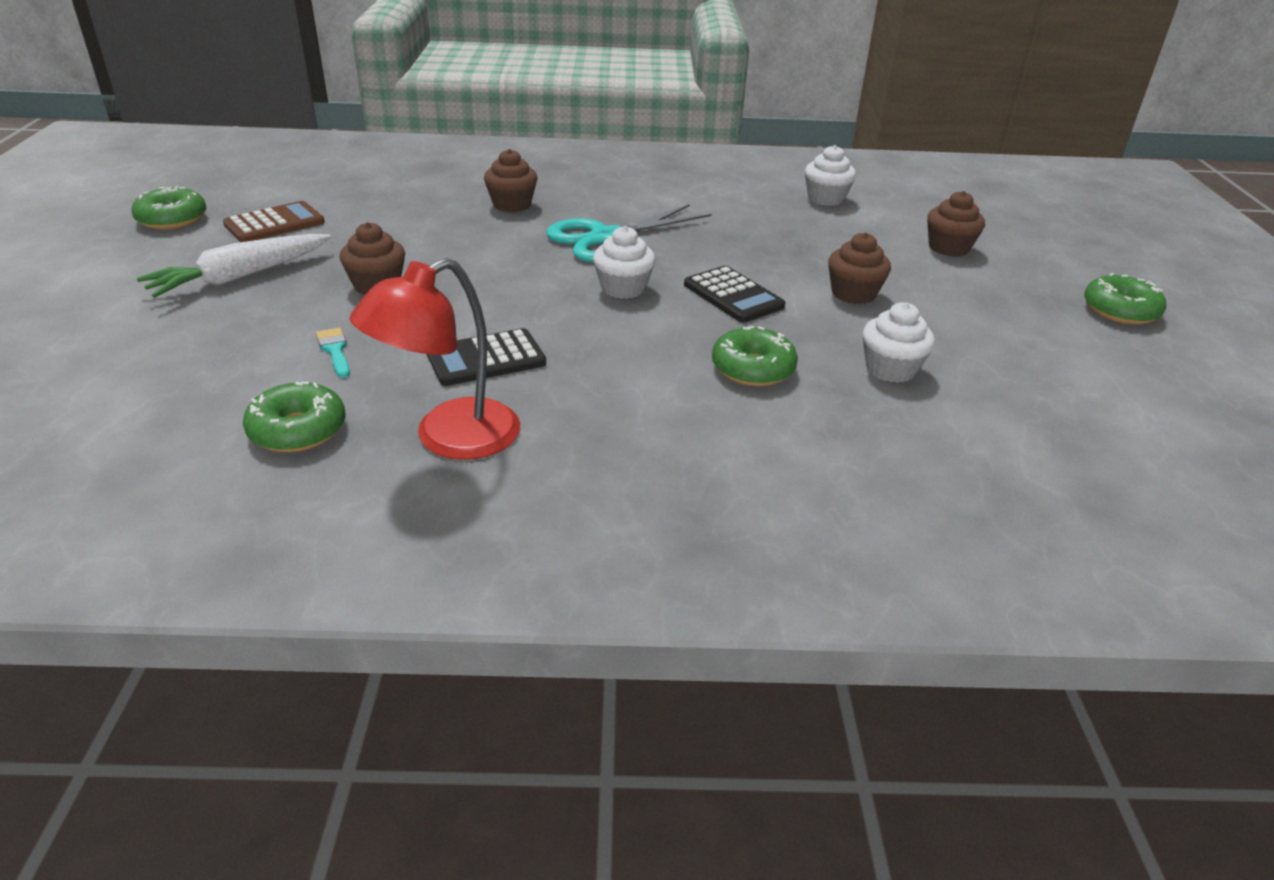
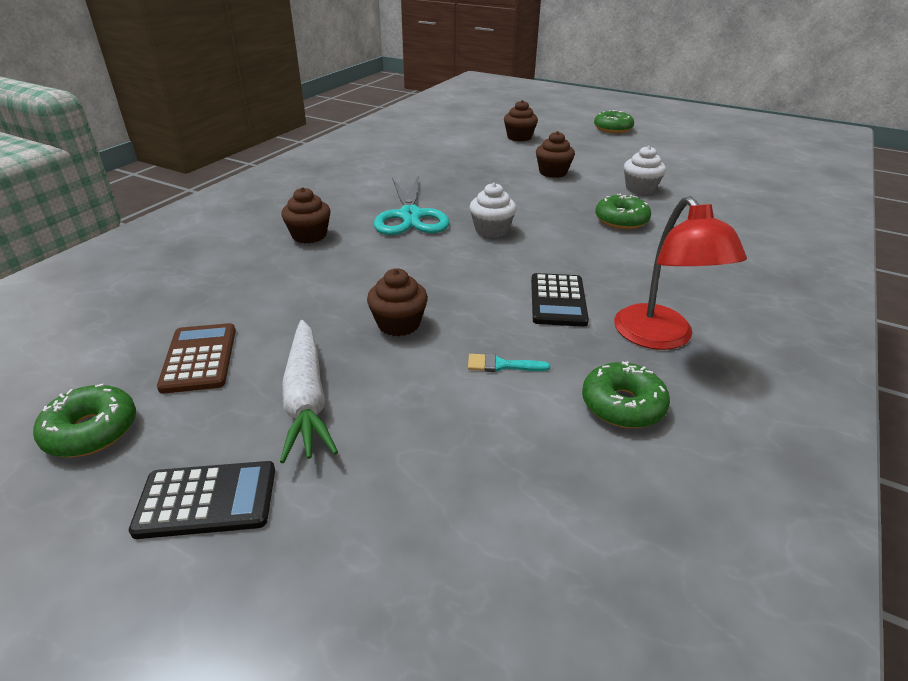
camera: 60 degrees left, 0 degrees up
(733, 296) = (529, 201): black calculator -> black calculator (207, 500)
(826, 198) = (425, 143): white cupcake -> none

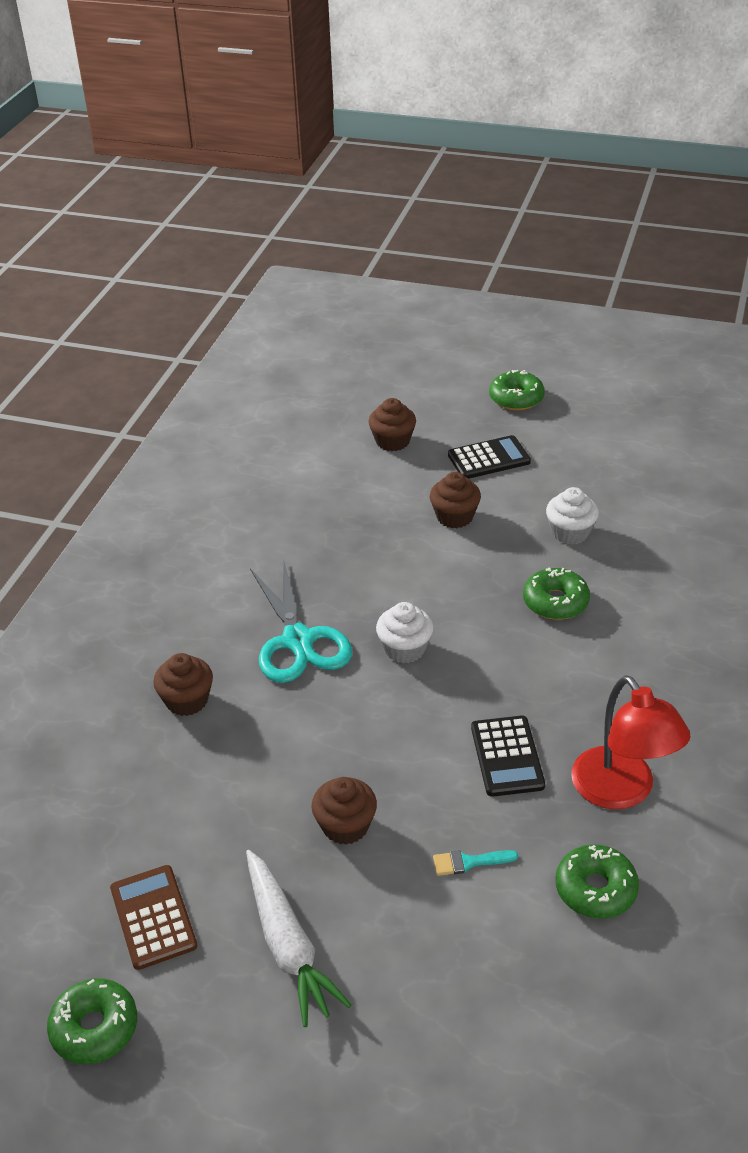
camera: 10 degrees left, 5 degrees up
(207, 500) = (247, 1076): black calculator -> black calculator (489, 458)

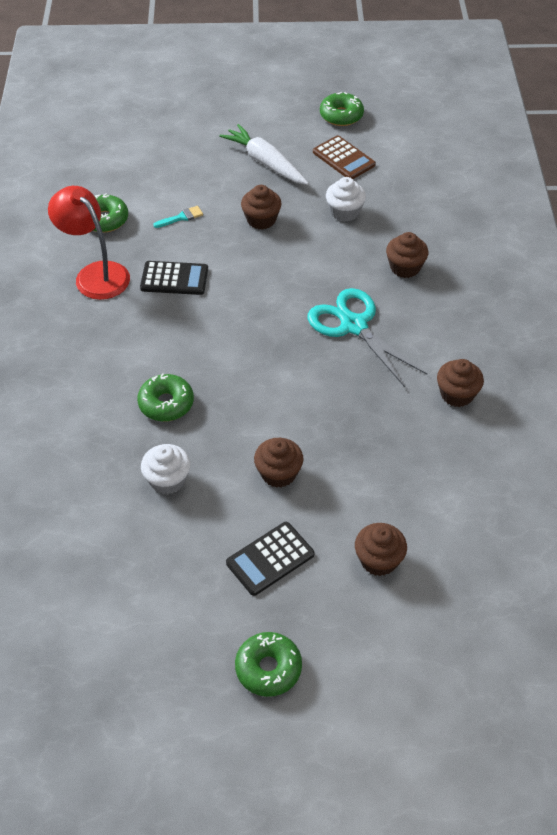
camera: 160 degrees right, 10 degrees up
(231, 547) = (457, 394): none -> brown cupcake
(405, 649) = (271, 337): white cupcake -> white cupcake (344, 212)
(507, 756) = (174, 279): black calculator -> black calculator turned 120 degrees clockwise

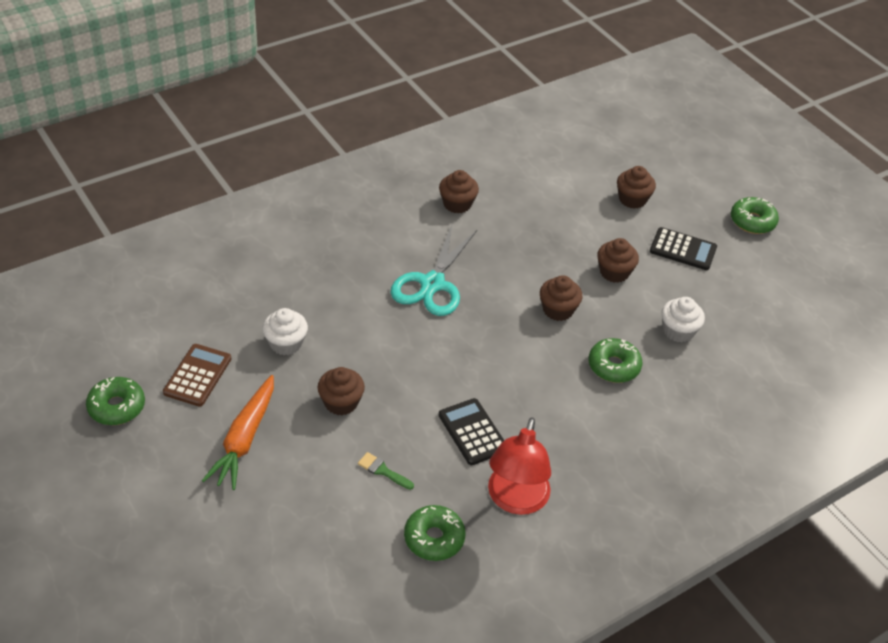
camera: 125 degrees left, 5 degrees down
(181, 217) = (382, 470): turquoise brush -> green brush
(265, 162) = (244, 439): white carrot -> orange carrot
(405, 267) = (335, 276): brown cupcake -> brown cupcake (558, 310)

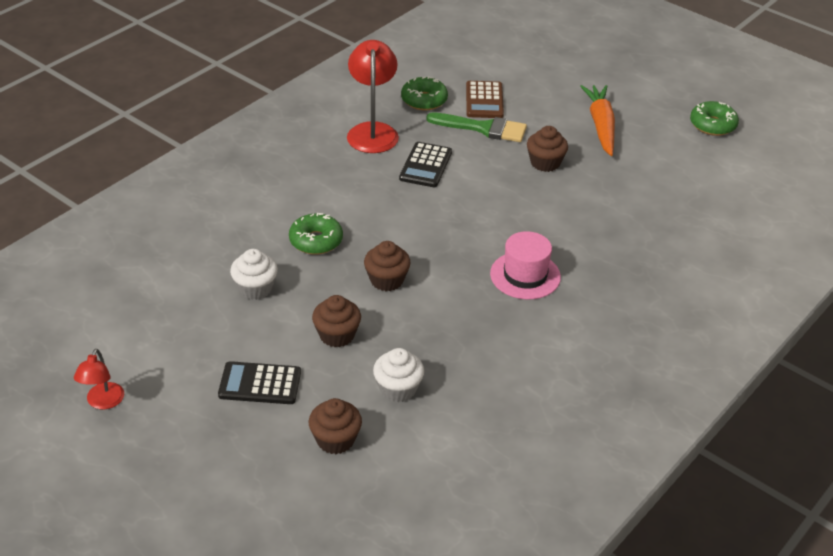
camera: 165 degrees right, 5 degrees down
(197, 375) = (673, 156): brown calculator -> brown calculator (484, 100)
(286, 343) = (623, 194): white cupcake -> white cupcake (398, 389)
(382, 470) = (483, 128): green brush -> green brush, size x1.98
(432, 284) = (525, 275): turquoise scissors -> pink hat
(457, 204) = (548, 374): brown cupcake -> none
(472, 432) = (425, 165): black calculator -> black calculator turned 60 degrees clockwise
(752, 221) = (170, 449): green donut -> none
(805, 265) = (103, 402): none -> red lamp

